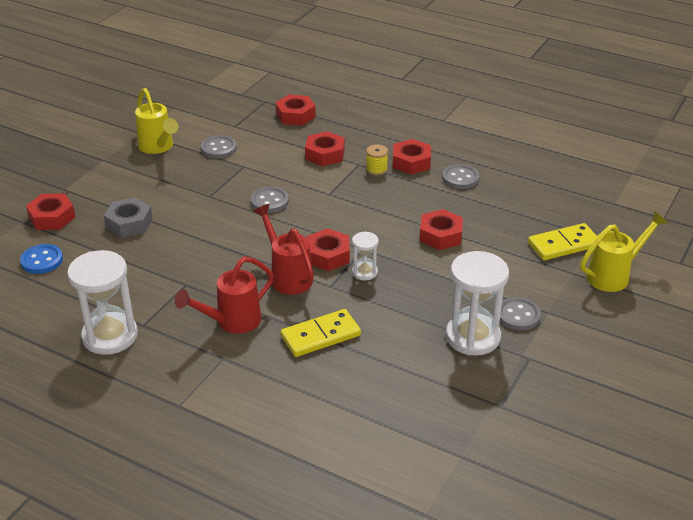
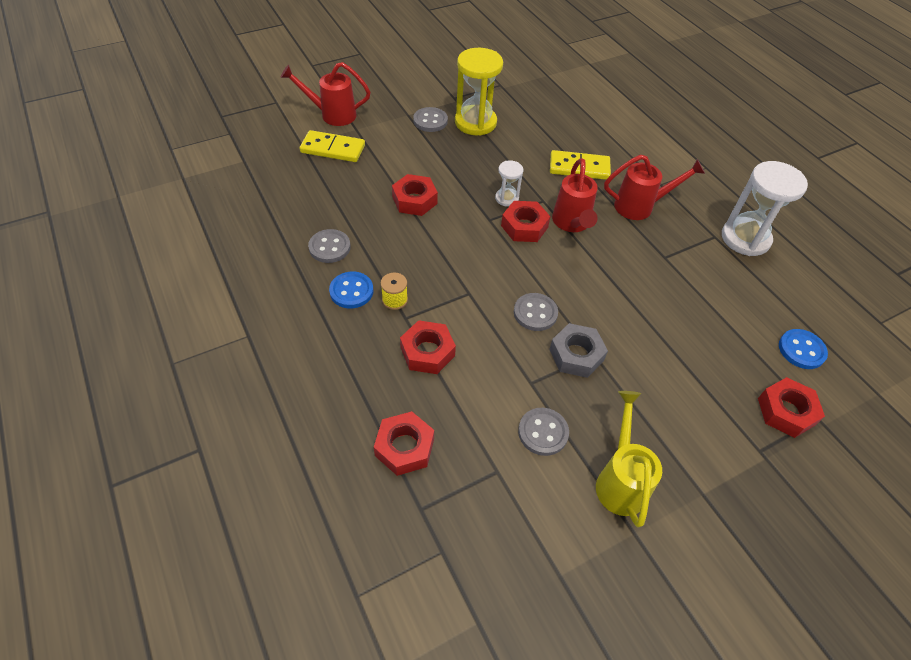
camera: 150 degrees left, 15 degrees up
(129, 223) = (697, 357): grey nut -> grey nut (576, 355)
(411, 162) = (351, 291): red nut -> blue button
(472, 337) = (475, 122): white hourglass -> yellow hourglass
(614, 275) = (332, 115): yellow watering can -> red watering can

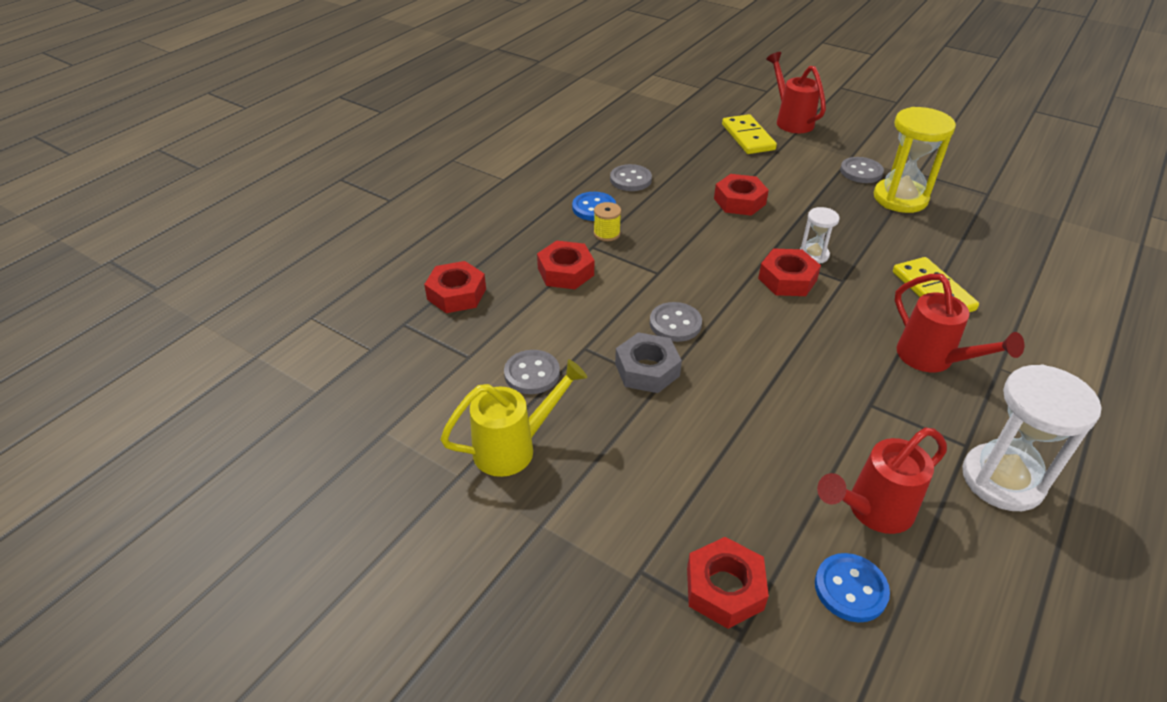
camera: 65 degrees right, 10 degrees down
(572, 224) = (833, 312): red watering can -> red watering can (871, 511)

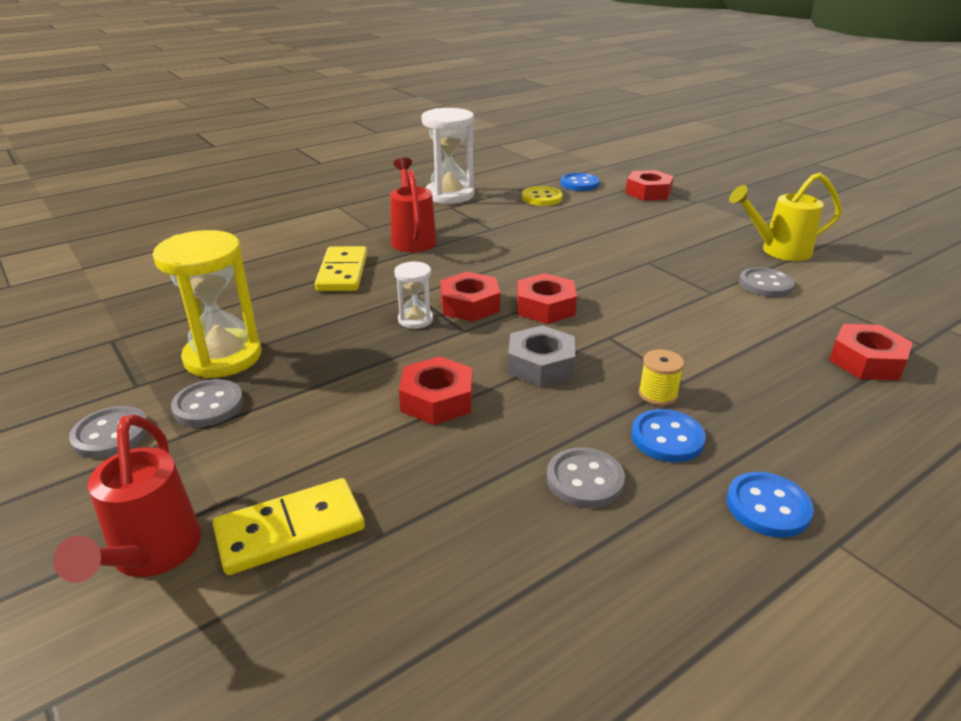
camera: 160 degrees left, 10 degrees down
(536, 186) = (768, 507): none -> blue button
(565, 272) = (724, 359): red nut -> red nut (545, 307)
(647, 369) = (656, 270): grey nut -> grey nut (540, 365)
(675, 324) = (614, 293): grey button -> grey button (111, 434)
(748, 137) = (290, 529): yellow domino -> yellow domino turned 60 degrees clockwise
(871, 511) = (542, 198): red watering can -> yellow button

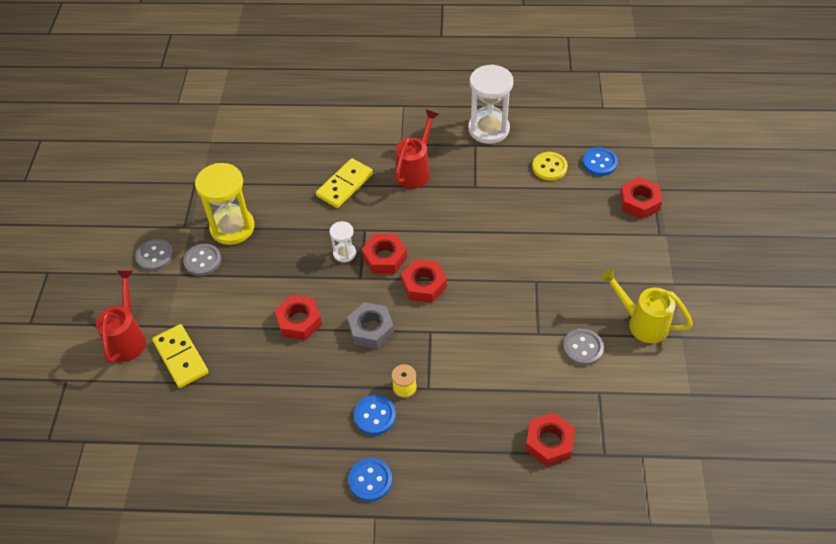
camera: 40 degrees right, 20 degrees up
(151, 556) = (128, 337): red watering can -> red watering can turned 150 degrees clockwise
(290, 529) = (181, 357): yellow domino -> yellow domino turned 45 degrees clockwise
(585, 480) = (312, 412): grey button -> none

